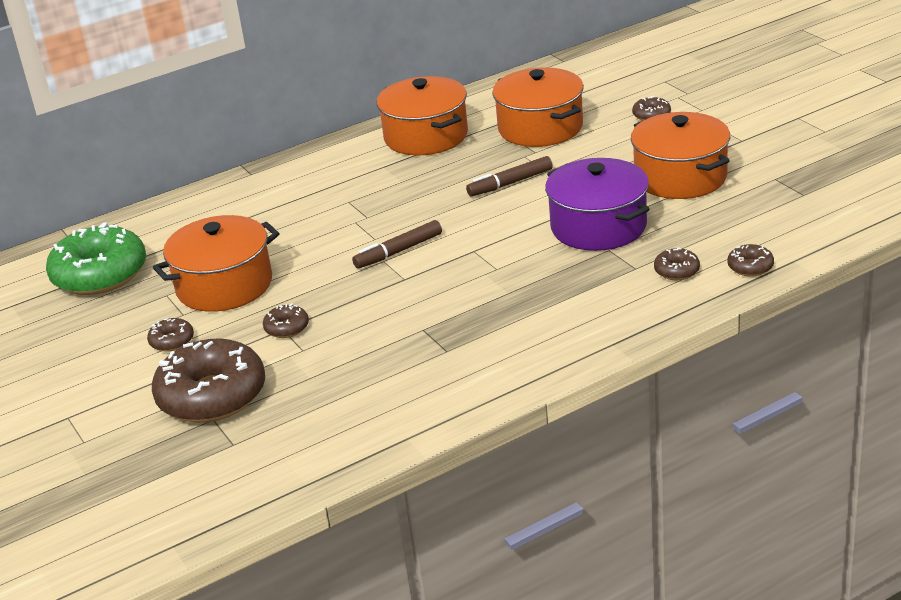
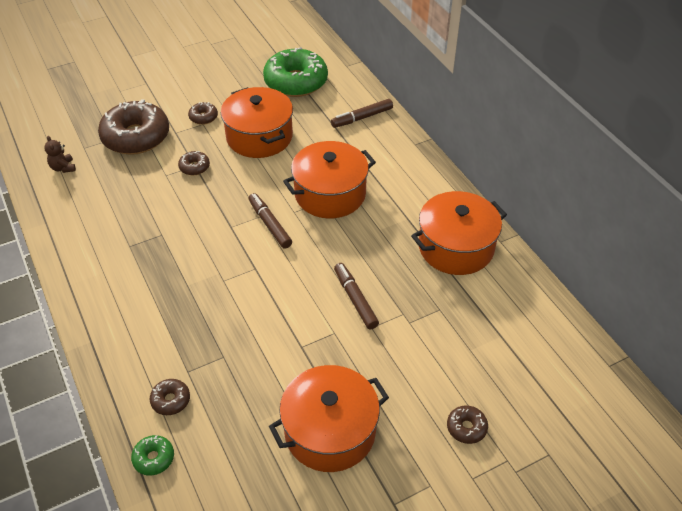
camera: 90 degrees right, 15 degrees up
(193, 214) = (362, 118): none -> brown marker
(282, 453) = (63, 168): none -> brown teddy bear
(540, 128) = (456, 330): orange pot -> orange pot (330, 194)
(598, 226) = (262, 354): purple pot -> none
(750, 267) = (154, 458): brown donut -> green donut

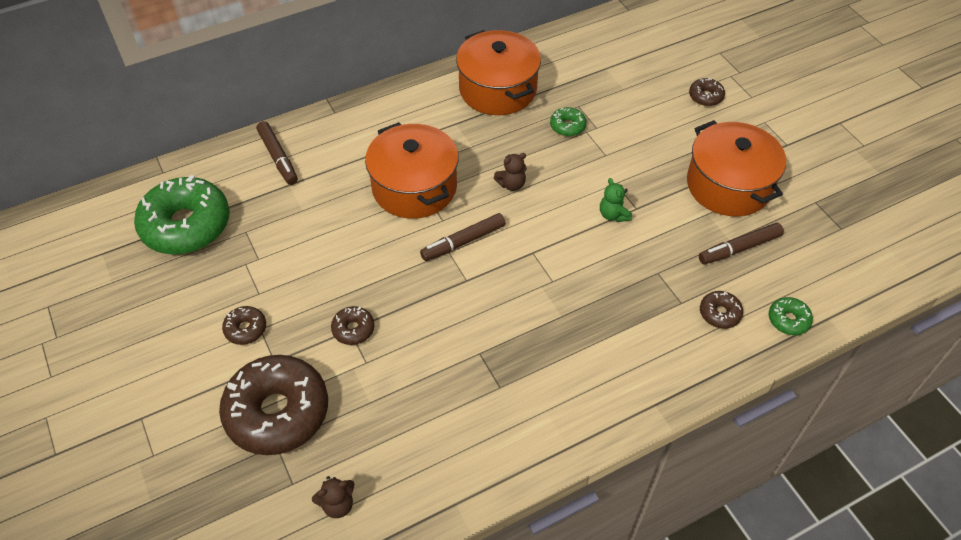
camera: 90 degrees left, 5 degrees up
(259, 137) = (299, 260): orange pot -> none
(294, 328) = (613, 215): none -> green teddy bear
(332, 255) = (511, 184): none -> brown teddy bear
(355, 299) = (571, 166): brown marker -> brown marker (739, 248)
(409, 299) = (567, 126): none -> green donut

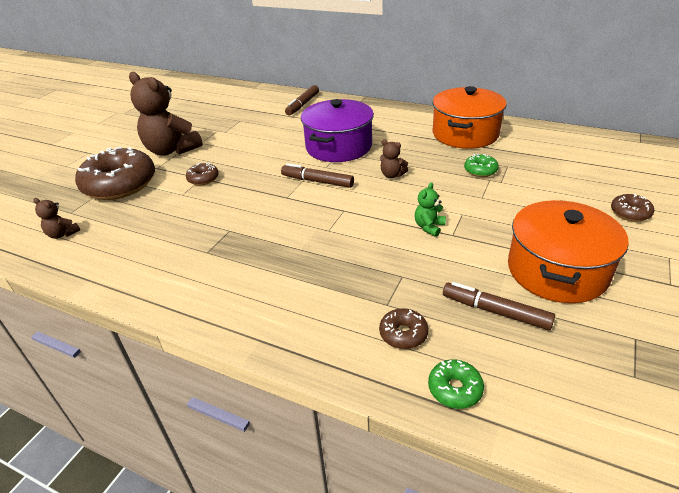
camera: 55 degrees right, 15 degrees down
(186, 225) = (225, 107): green donut -> none
(245, 329) = (171, 150): brown donut -> brown teddy bear
(414, 187) = (338, 147): orange pot -> purple pot

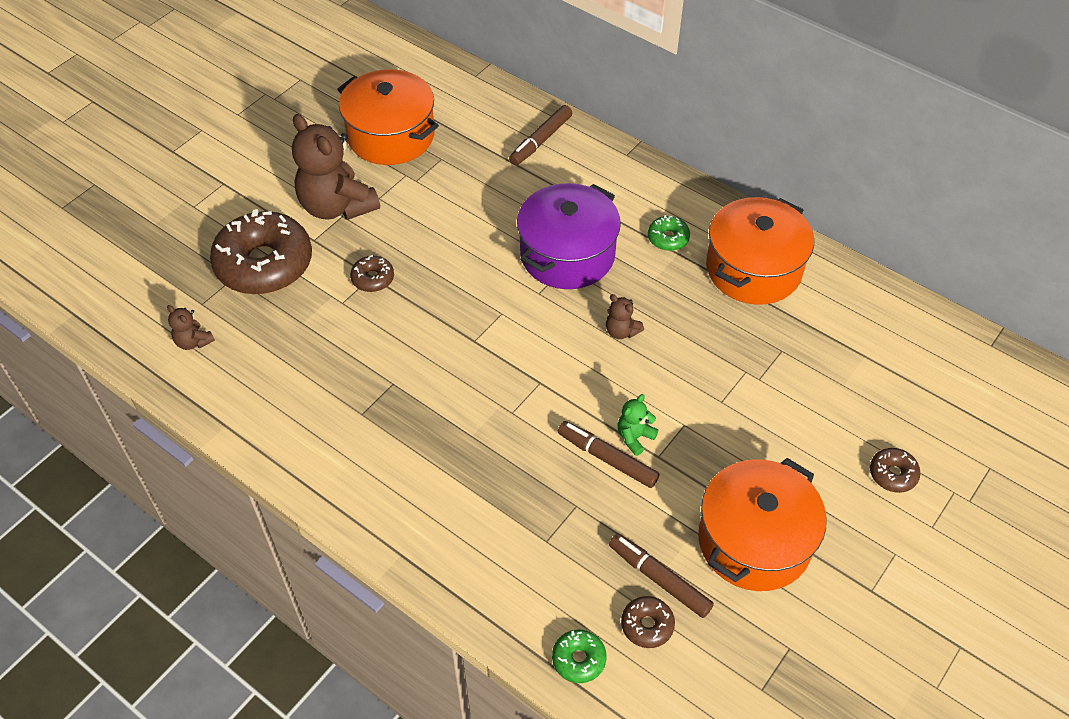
camera: 10 degrees right, 15 degrees up
(204, 116) = (391, 136): none -> orange pot
(317, 181) = (520, 320): brown marker -> brown marker (607, 458)
(403, 334) = (550, 583): brown donut -> brown donut (647, 625)
(480, 170) = (741, 351): green donut -> green donut (668, 238)

